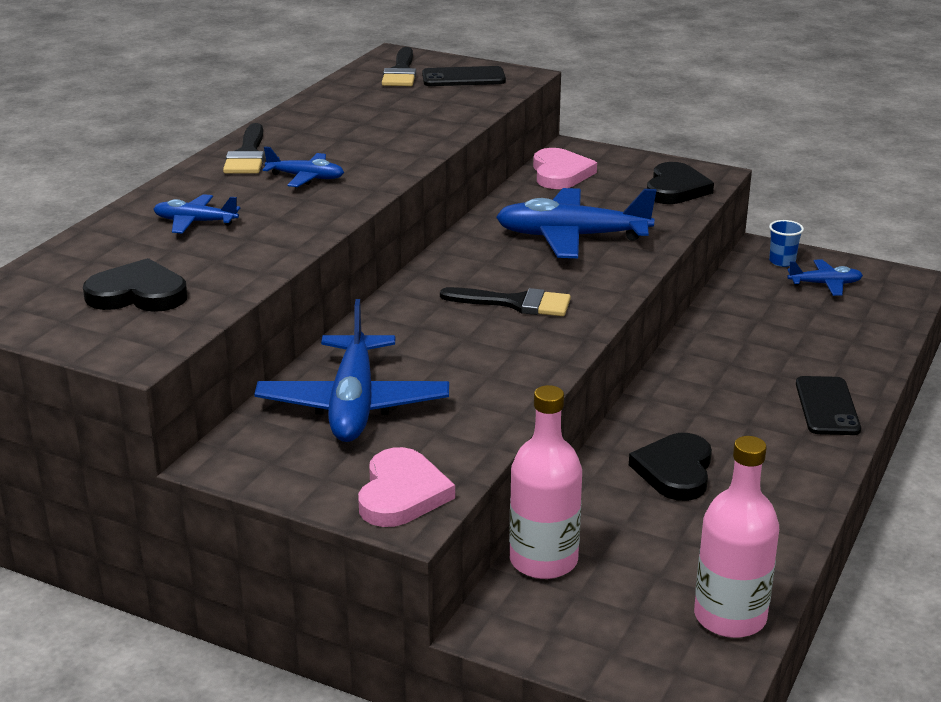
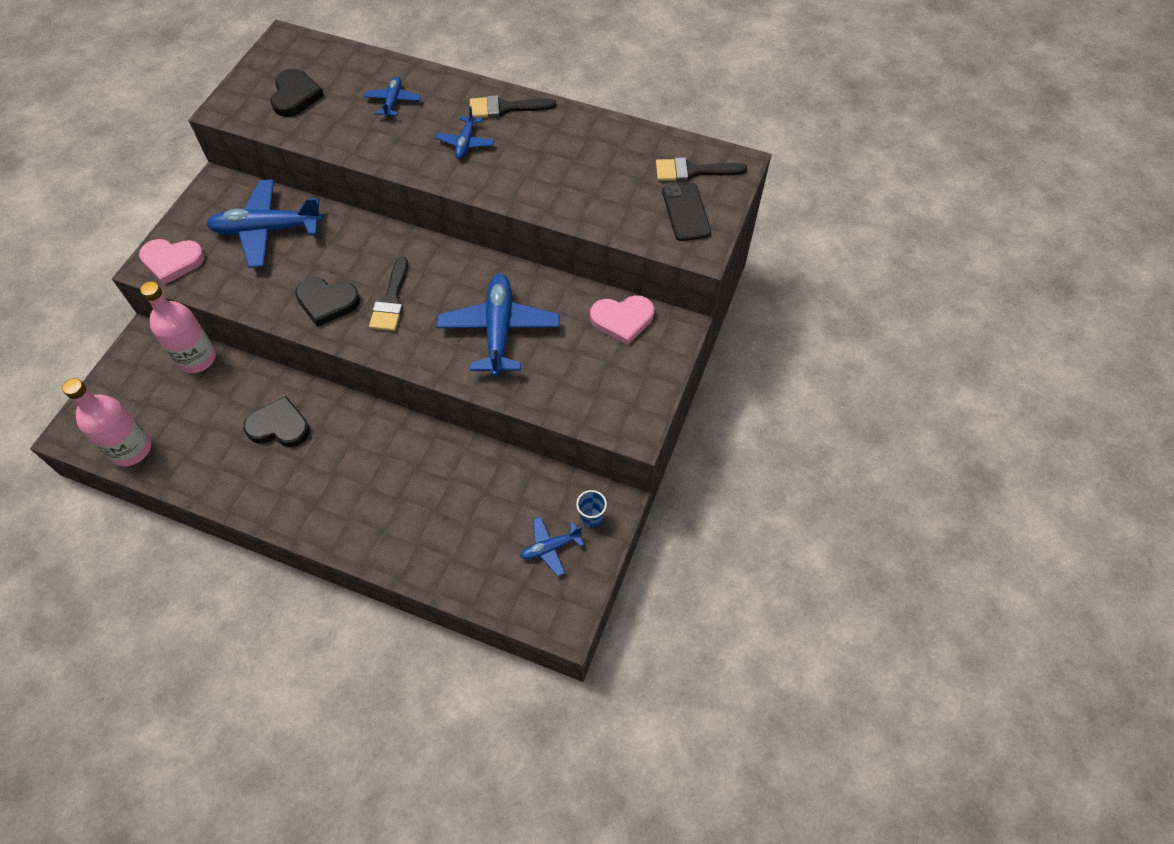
camera: 85 degrees right, 30 degrees up
(675, 189) = (599, 402): black heart -> black heart (327, 302)
(825, 284) = (550, 548): blue plane -> blue plane turned 75 degrees clockwise
(827, 406) = (353, 526): black phone -> none

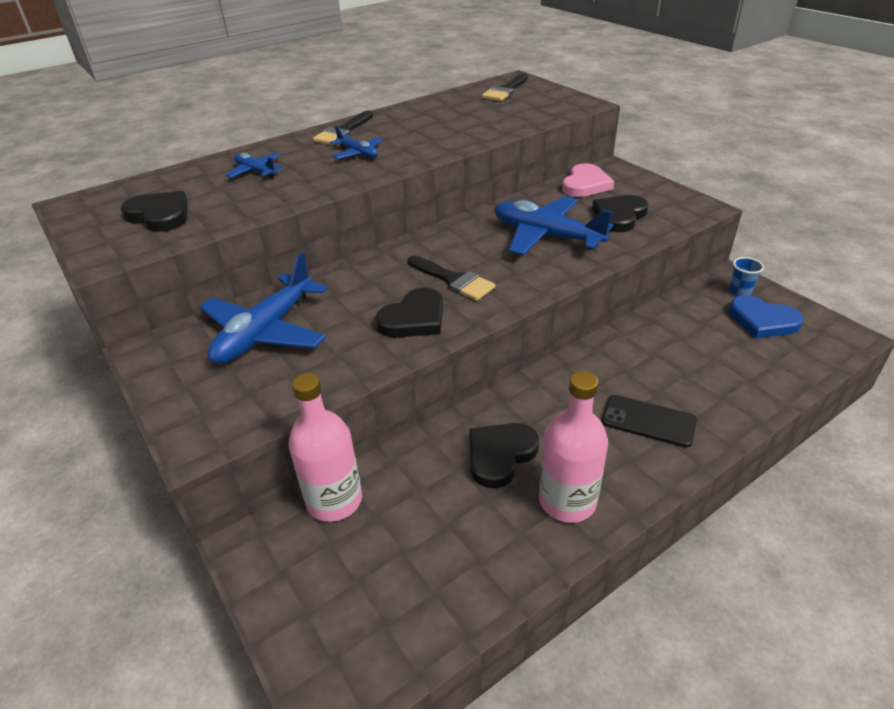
camera: 55 degrees left, 20 degrees down
(131, 449) = (422, 623): pink bottle -> pink bottle (567, 501)
(172, 261) = (215, 420): pink heart -> none
(550, 548) = (762, 321): blue plane -> blue heart
(572, 369) = (619, 216): none -> black heart
(686, 212) = (543, 100): black phone -> black phone (648, 421)

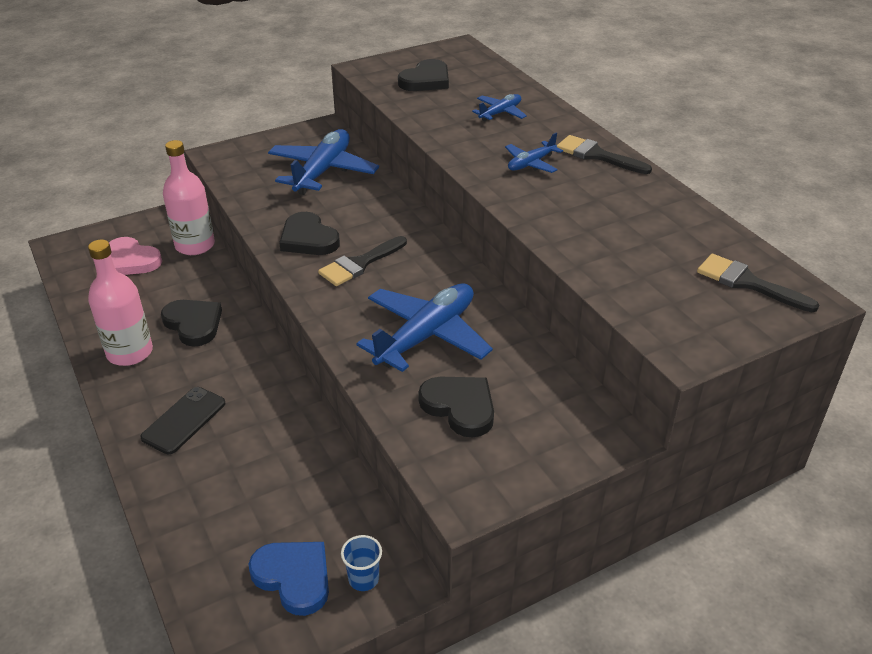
camera: 95 degrees right, 0 degrees up
(265, 332) = (323, 171): blue plane -> blue plane turned 75 degrees clockwise
(585, 184) = (559, 394): pink heart -> pink heart (131, 260)
(762, 321) = (294, 577): blue heart -> blue heart turned 90 degrees clockwise

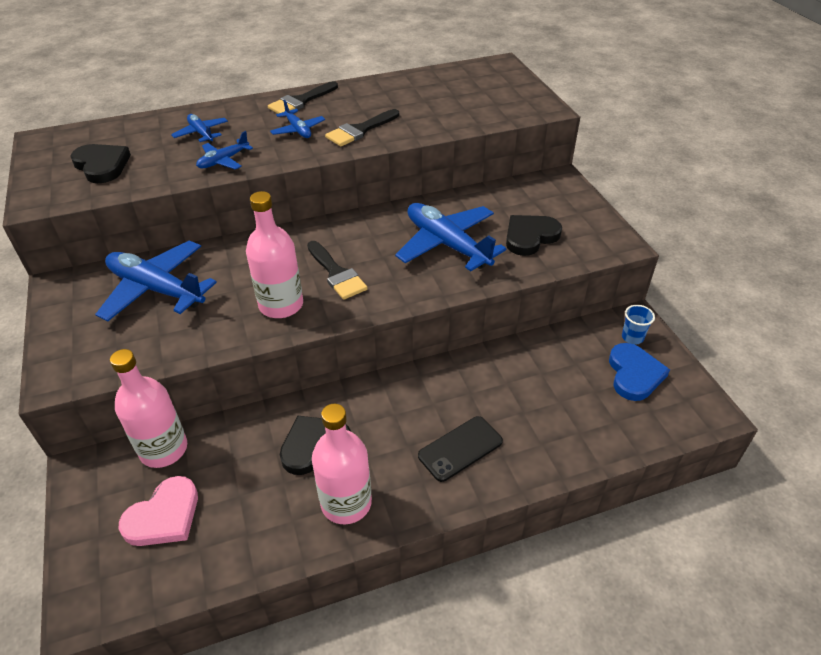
camera: 80 degrees left, 5 degrees up
(184, 420) = (460, 448): black phone -> black phone turned 75 degrees counterclockwise
(294, 577) = (634, 374): blue heart -> blue heart turned 135 degrees clockwise
(308, 239) = (281, 305): black heart -> pink bottle
(453, 133) = (223, 161): none -> blue plane
(747, 283) = (480, 77): black brush -> black brush (360, 130)

